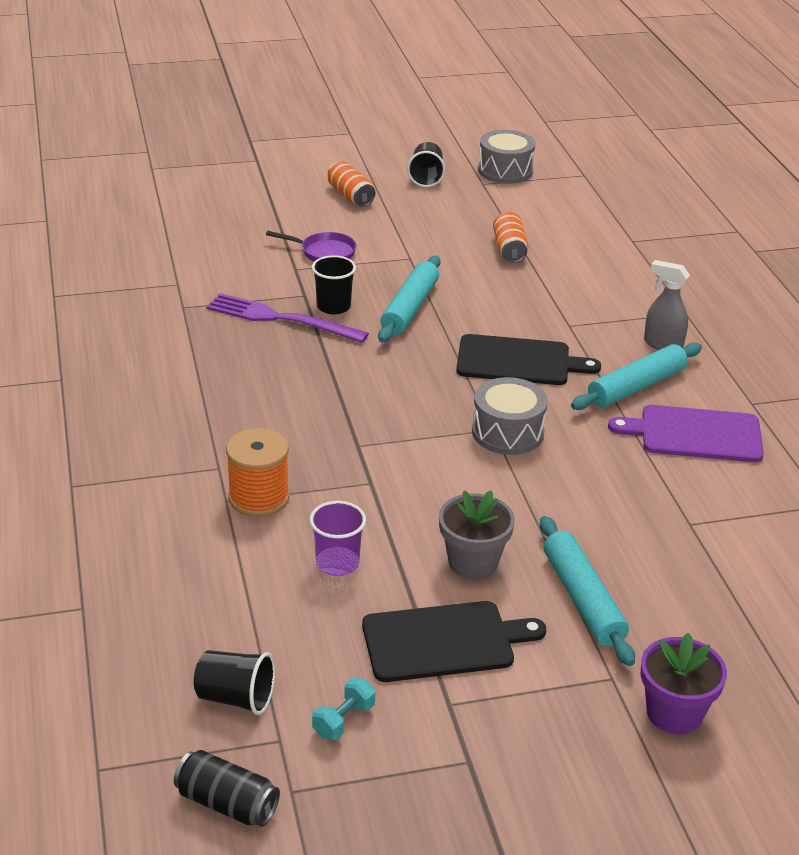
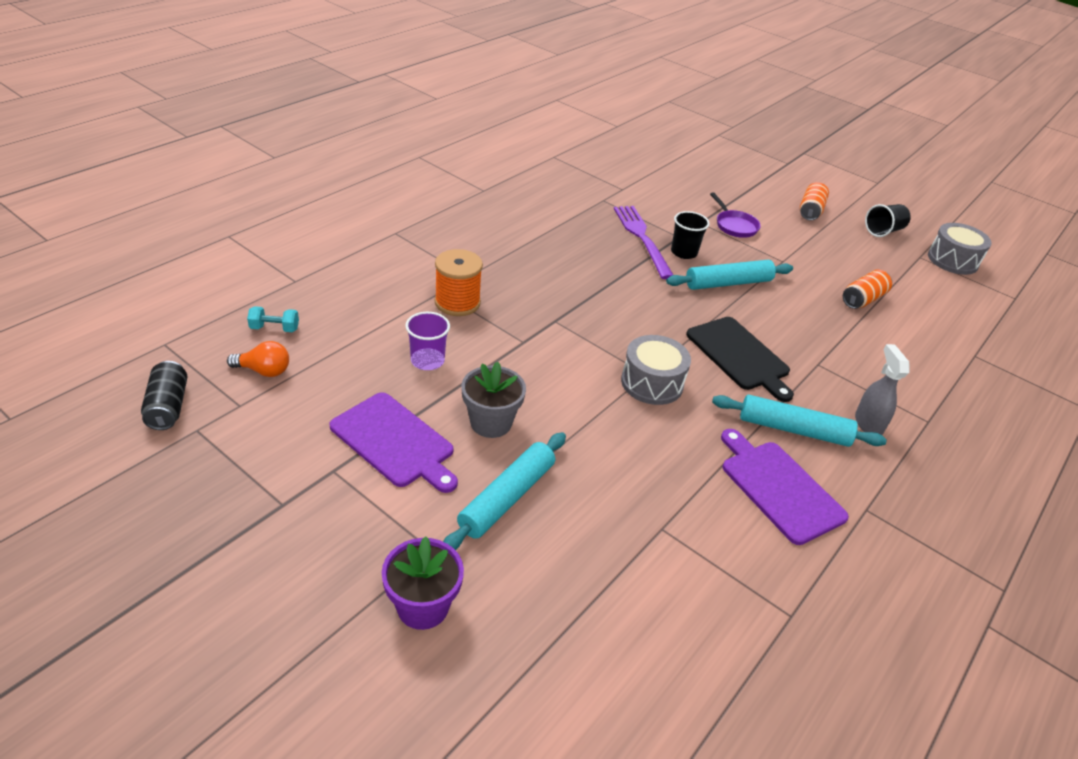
camera: 50 degrees right, 5 degrees up
(235, 698) = (264, 371): black cup -> orange light bulb
(343, 720) = (278, 426): turquoise dumbbell -> turquoise dumbbell (274, 328)
(444, 641) = (395, 442): black cutting board -> purple cutting board

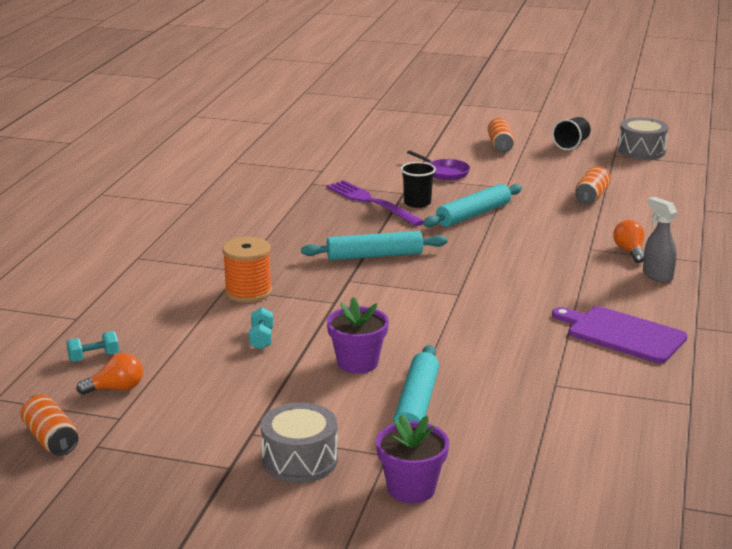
camera: 20 degrees left, 15 degrees down
(168, 406) = (51, 439): black can -> orange can
(395, 442) = (287, 399): purple cutting board -> none
(427, 361) = (261, 339): purple cup -> turquoise dumbbell
(491, 423) = (357, 363): grey flower pot -> purple flower pot
(652, 383) = (468, 298): grey drum -> grey drum (300, 460)
(739, 356) = (524, 261): black cutting board -> none
(794, 429) = (604, 295): turquoise rolling pin -> turquoise rolling pin (374, 256)
(858, 382) = (629, 251): none -> orange light bulb

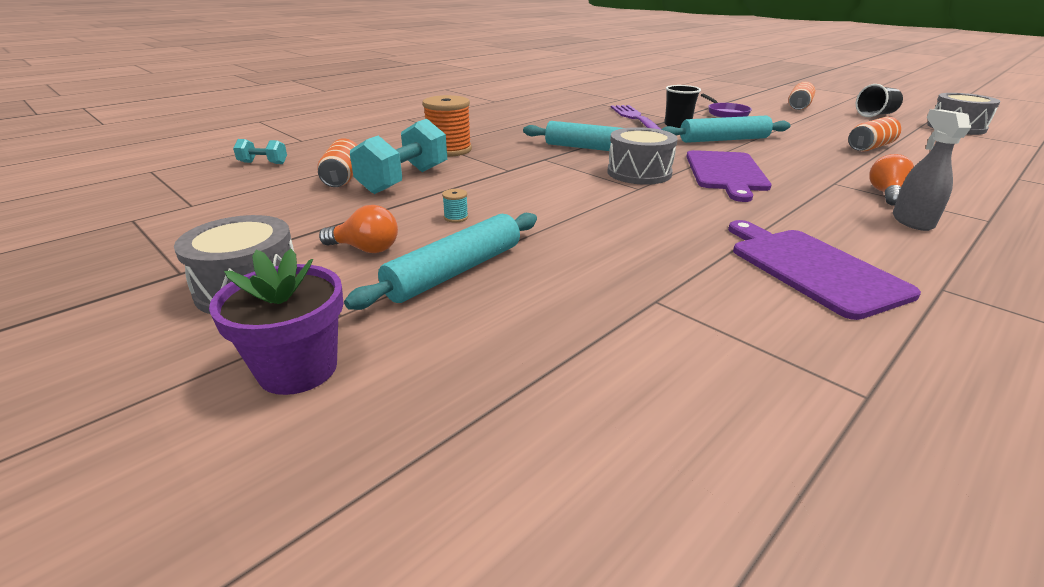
camera: 30 degrees right, 5 degrees up
(51, 439) = (117, 205): orange can -> orange can (343, 177)
(116, 389) = (233, 185): orange light bulb -> orange light bulb (365, 249)
(261, 339) = (404, 180): turquoise dumbbell -> turquoise dumbbell, size x2.01
(357, 363) = (456, 217): purple flower pot -> turquoise spool
(443, 276) = (639, 173): none -> grey drum
(507, 258) = (726, 173): none -> purple cutting board

